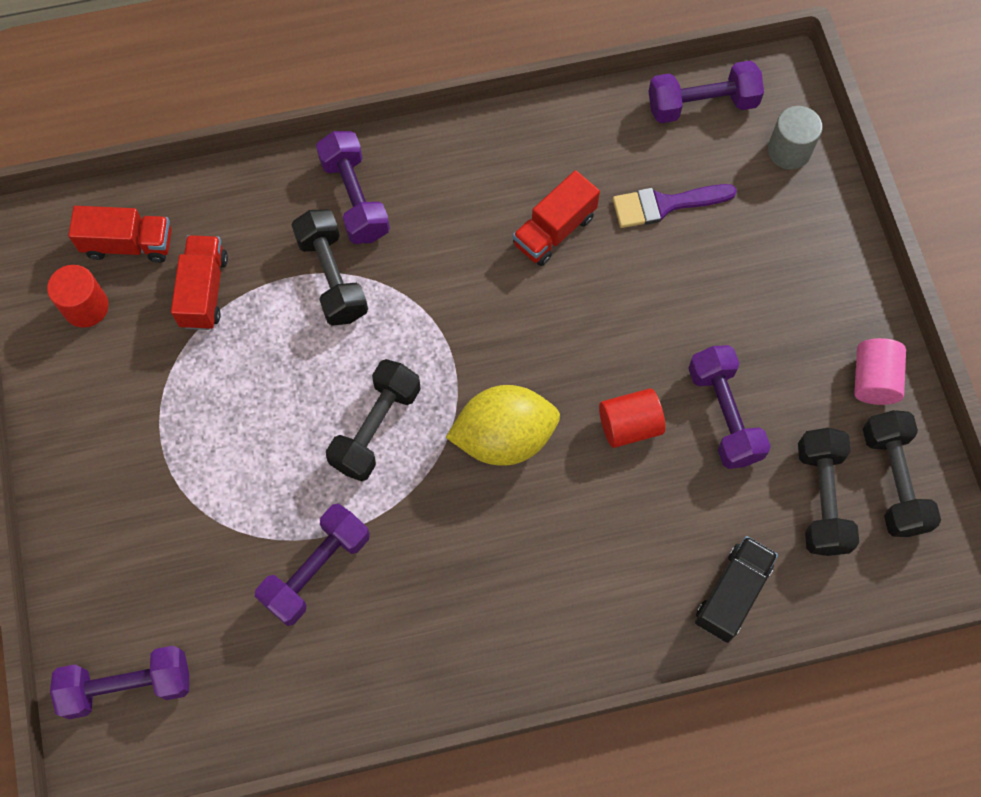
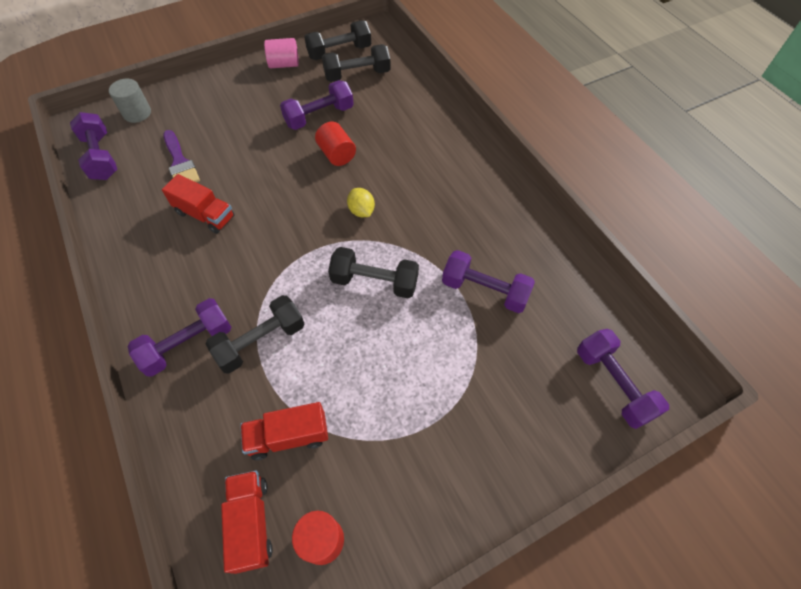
camera: 105 degrees left, 10 degrees down
(504, 437) = (361, 211): yellow lemon -> yellow lemon, size x0.51
(732, 594) = (421, 99): black truck -> none

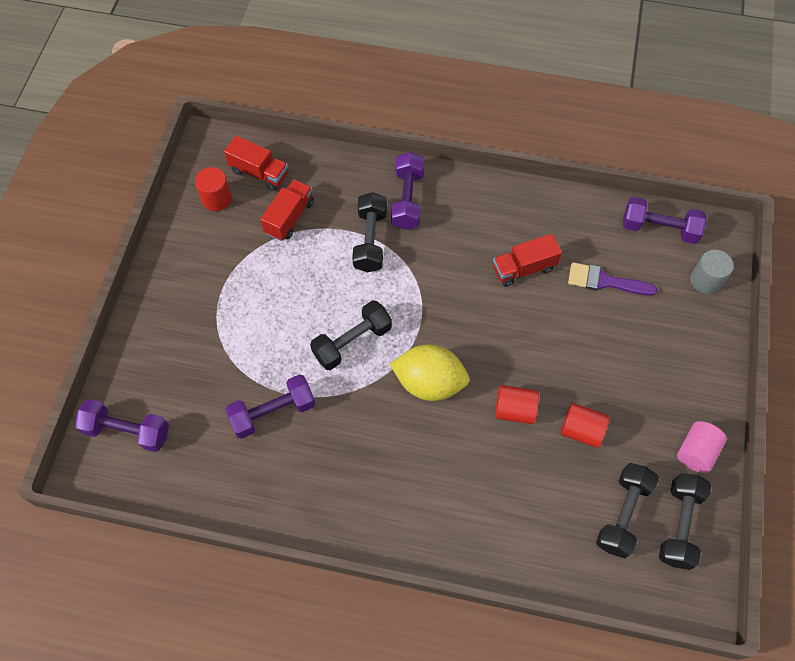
camera: 130 degrees right, 5 degrees up
(319, 116) = (581, 430): purple dumbbell -> red cylinder
(361, 211) = (429, 382): yellow lemon -> yellow lemon, size x1.95

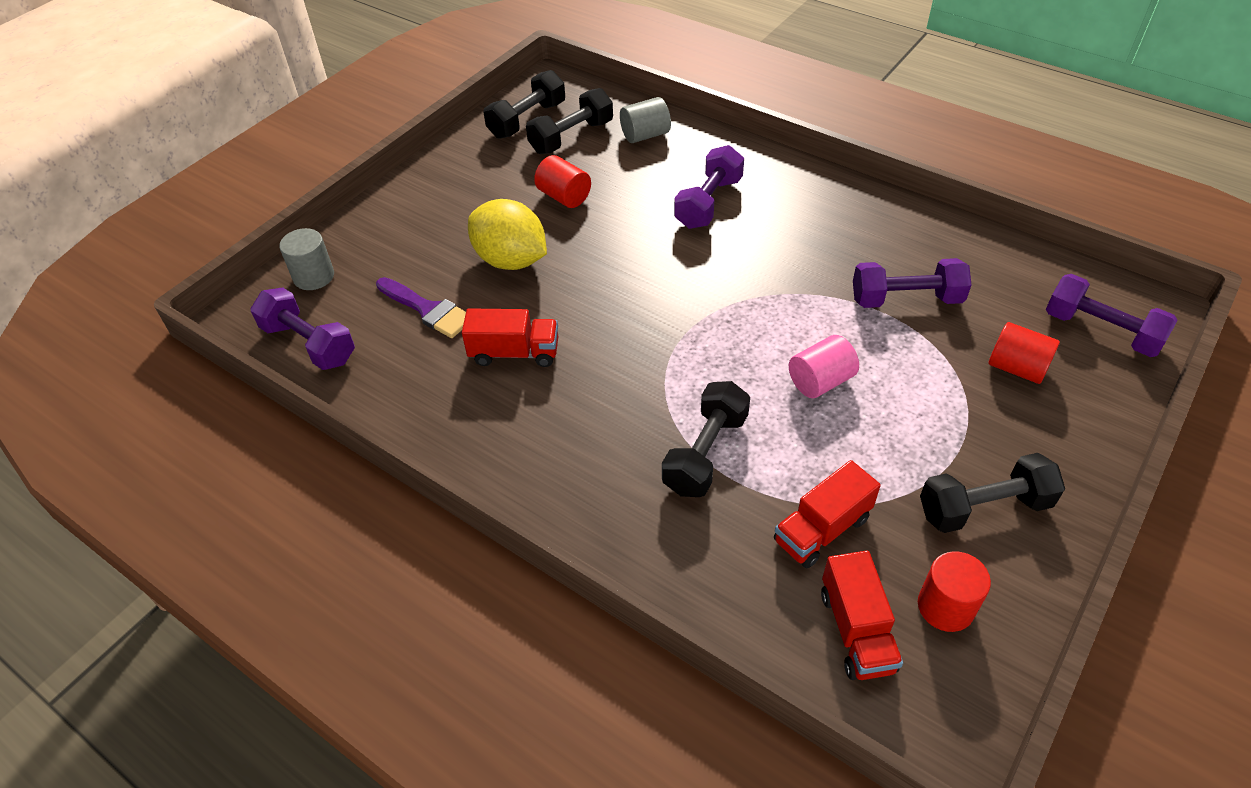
camera: 155 degrees left, 15 degrees down
(259, 173) = (856, 630): red truck -> red truck turned 150 degrees counterclockwise
(352, 342) = (782, 339): black dumbbell -> black dumbbell (984, 507)
(407, 199) = (620, 495): purple dumbbell -> purple dumbbell (708, 203)
(429, 382) = (704, 275): yellow lemon -> yellow lemon (511, 260)
(514, 410) = (622, 229): red cylinder -> red cylinder (1016, 368)
(557, 543) = (645, 135): none -> grey cylinder
(696, 452) = (467, 156): pink cylinder -> pink cylinder (820, 381)

